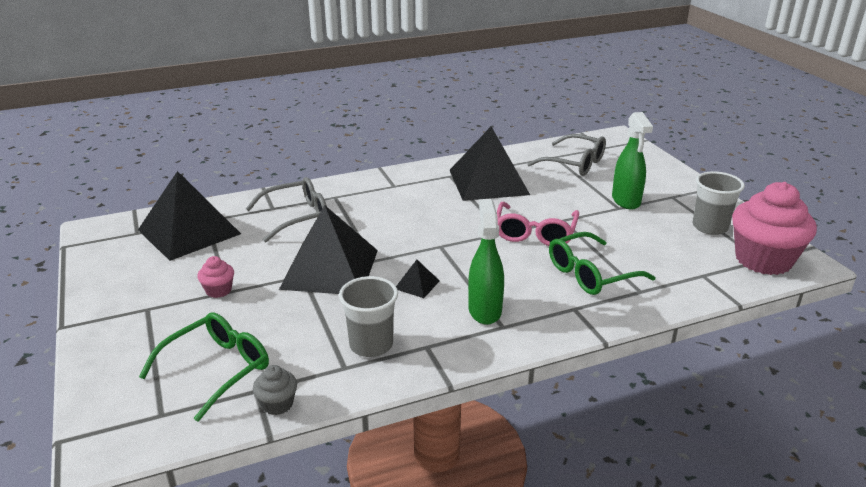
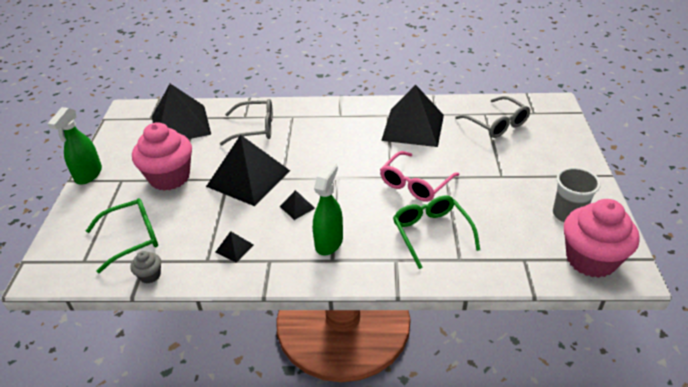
camera: 25 degrees right, 10 degrees up
(218, 290) = (169, 177): pink cupcake -> pink cupcake, size x2.30
(371, 345) = (234, 248): grey cup -> black pyramid
(591, 274) = (431, 233): green glasses -> green glasses turned 75 degrees clockwise
(626, 201) = (513, 171): green spray bottle -> green spray bottle (88, 175)

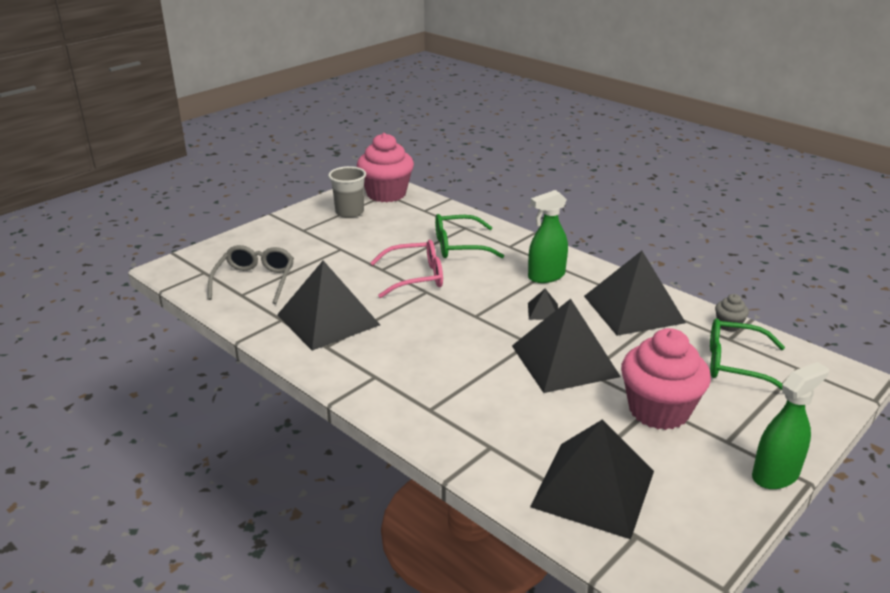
camera: 140 degrees left, 10 degrees down
(234, 248) = (633, 309): black pyramid -> black pyramid, size x2.48
(255, 128) = (495, 418): grey glasses -> none
(431, 233) = (459, 246): green glasses -> green glasses turned 60 degrees clockwise

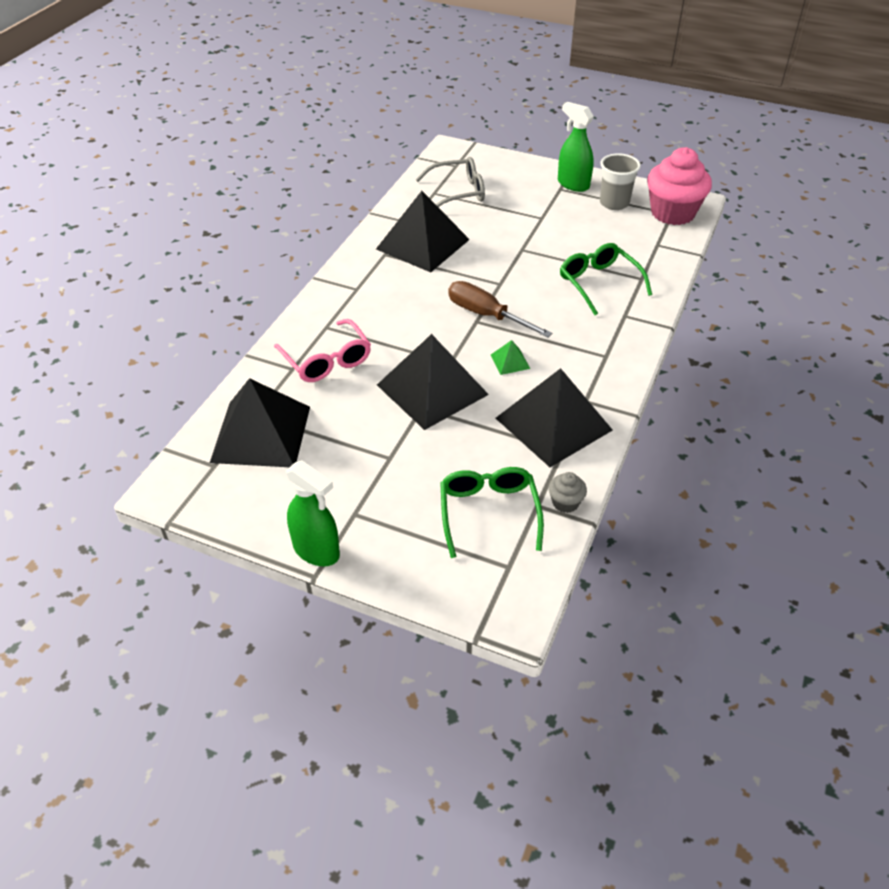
camera: 70 degrees right, 15 degrees up
(415, 277) = (521, 271): pink glasses -> pink glasses (327, 360)
(470, 309) = (486, 315): none -> brown screwdriver
(543, 311) = (510, 361): black pyramid -> green pyramid
(546, 276) = (579, 351): green spray bottle -> green spray bottle (573, 184)
(658, 410) = (382, 462): pink cupcake -> none

